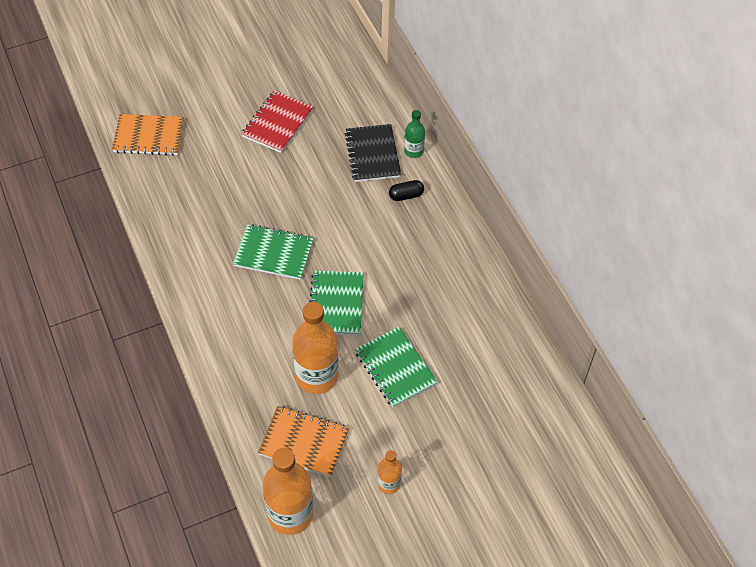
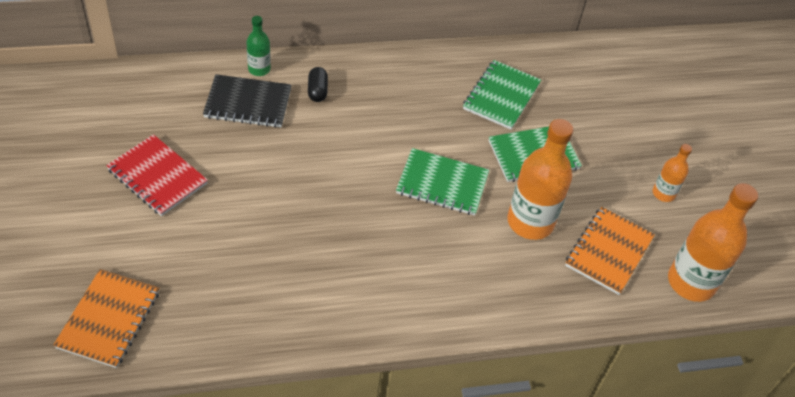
camera: 80 degrees left, 5 degrees down
(274, 253) = (355, 224): green notebook -> green notebook (501, 96)

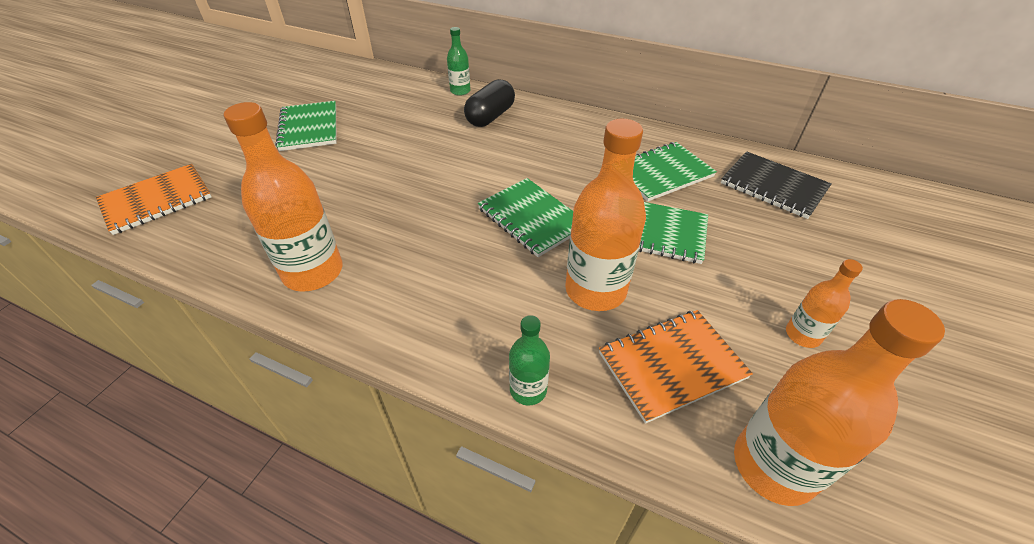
camera: 40 degrees right, 5 degrees down
(157, 176) = (309, 127): red notebook -> green notebook
(248, 103) = (427, 107): black notebook -> black notebook (773, 186)
(317, 91) = (490, 117): black capsule -> black capsule, size x1.64
(327, 309) = (313, 272): none -> orange bottle
(544, 311) = (528, 389): none -> green bottle

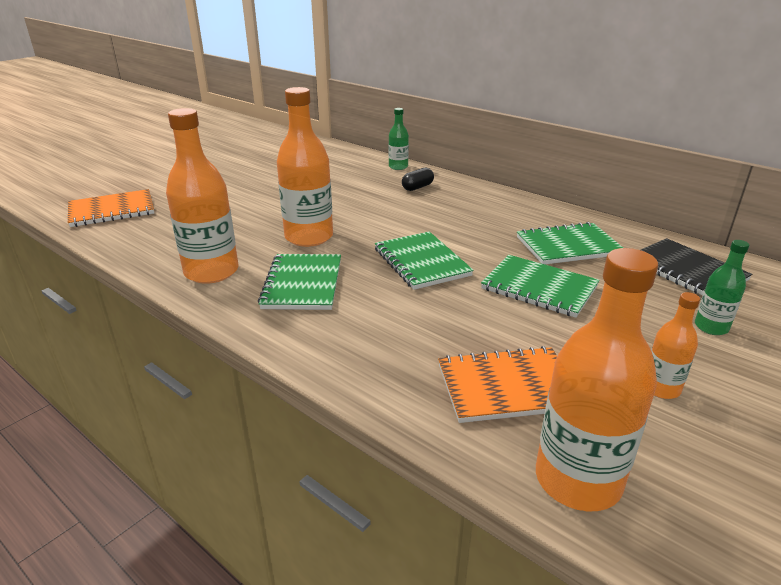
camera: 15 degrees right, 15 degrees down
(309, 127) = (253, 178): green notebook -> green notebook (303, 284)
(490, 117) = (417, 187): black capsule -> black capsule, size x0.61
(528, 389) = (359, 379): green bottle -> green bottle (711, 327)
(595, 290) = (458, 321): orange bottle -> orange bottle (309, 237)

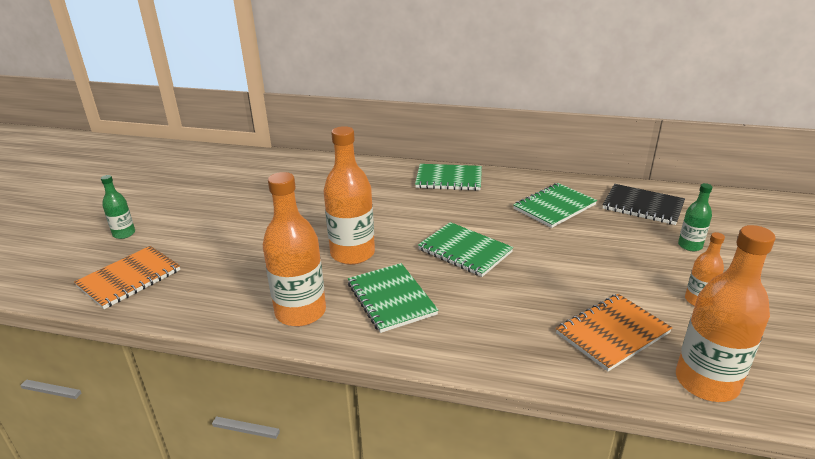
camera: 25 degrees left, 0 degrees up
(398, 167) = (362, 165): green bottle -> green bottle (124, 234)
(417, 187) = (397, 181): black capsule -> none
(539, 288) = (565, 248): green notebook -> green notebook (449, 179)

